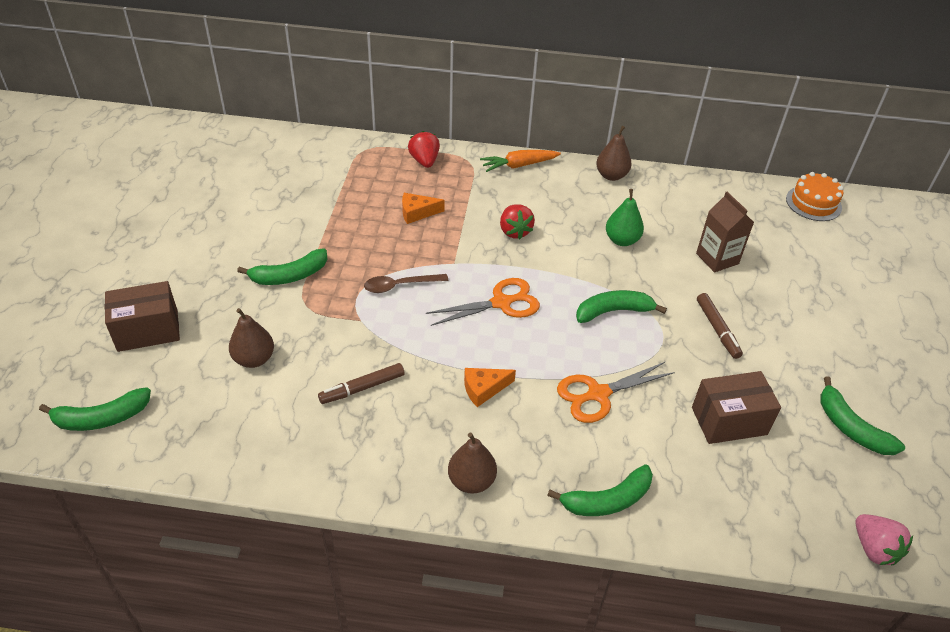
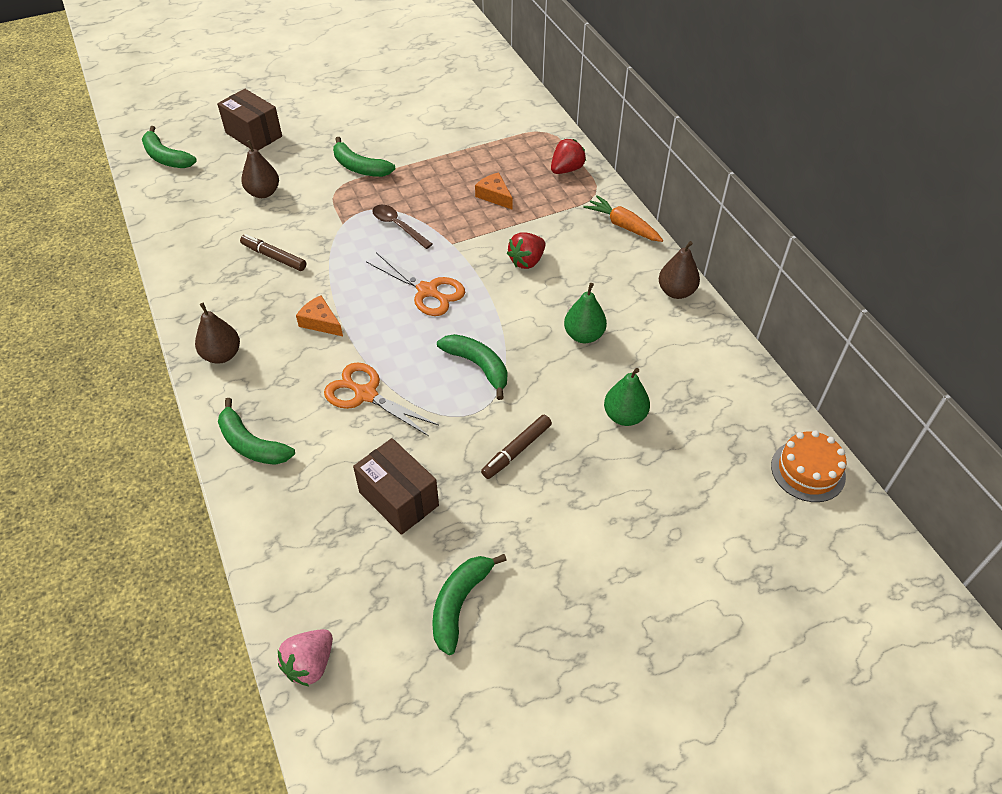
camera: 60 degrees right, 5 degrees up
(717, 258) = (624, 416): brown carton -> green pear

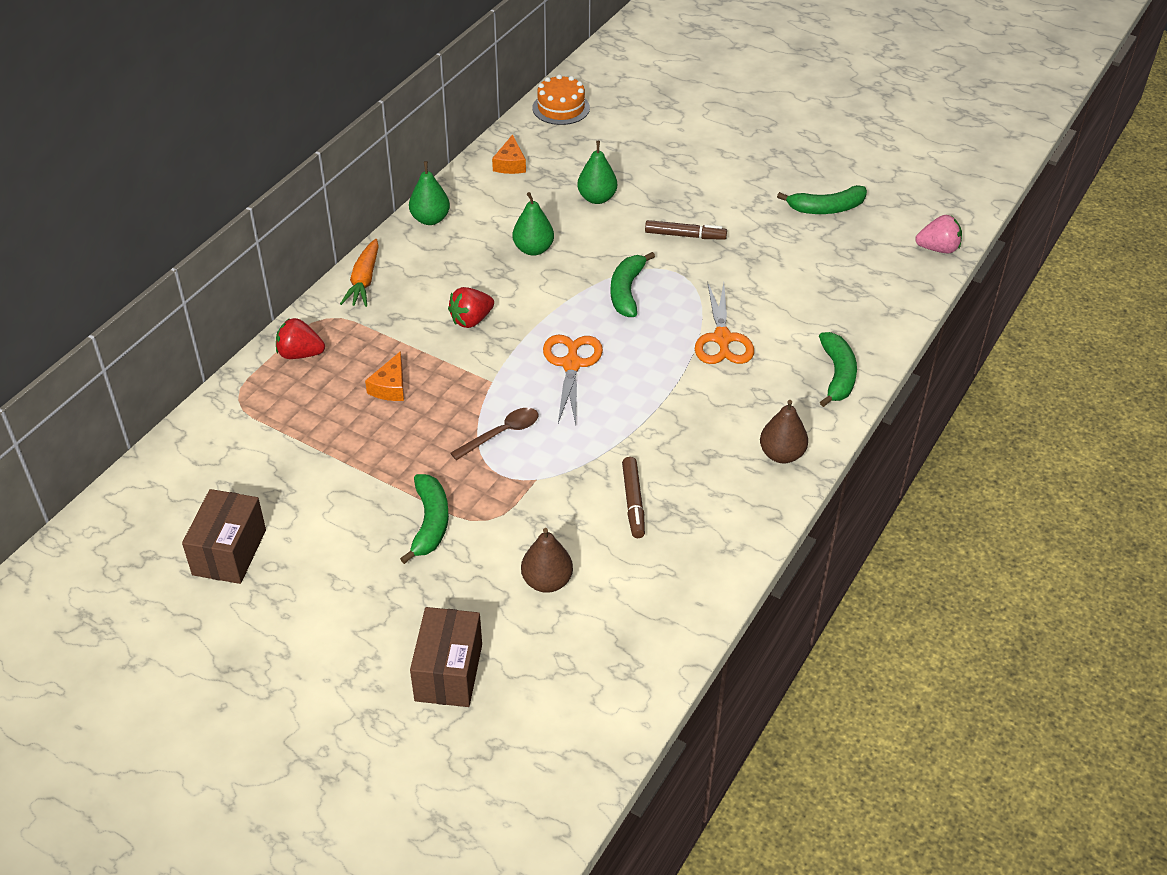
camera: 125 degrees left, 5 degrees down
(166, 157) = (568, 735): green banana -> none
(320, 322) = (678, 413): orange cheese -> orange cheese (510, 164)
(398, 226) = (501, 434): brown spoon -> brown spoon turned 135 degrees counterclockwise
(399, 499) = (789, 271): brown box -> brown box (229, 552)
(527, 261) = (471, 320): red strawberry -> red strawberry turned 135 degrees clockwise
(676, 292) = (430, 219): brown pear -> green pear

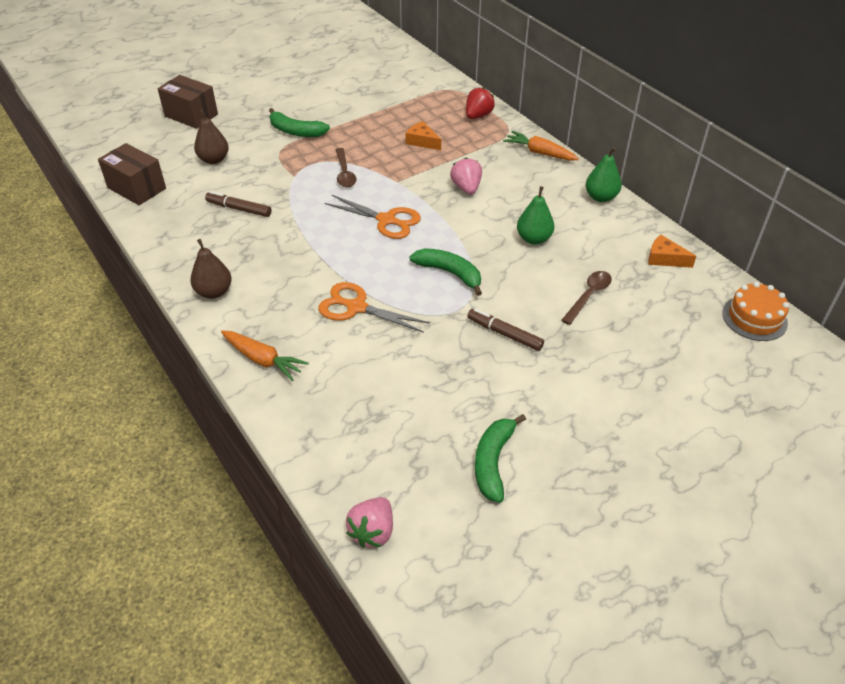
camera: 115 degrees right, 0 degrees up
(229, 552) = (334, 70): brown box -> brown box (137, 188)
(471, 320) = (466, 188): red strawberry -> pink strawberry
(597, 198) = (588, 296): green pear -> brown spoon
(684, 235) = (505, 334): brown marker -> brown marker turned 90 degrees clockwise
(837, 375) = (263, 360): green banana -> orange carrot

